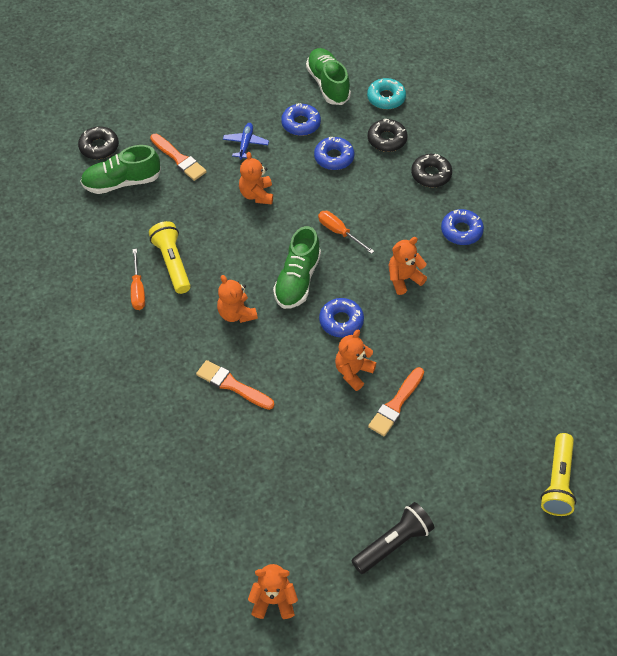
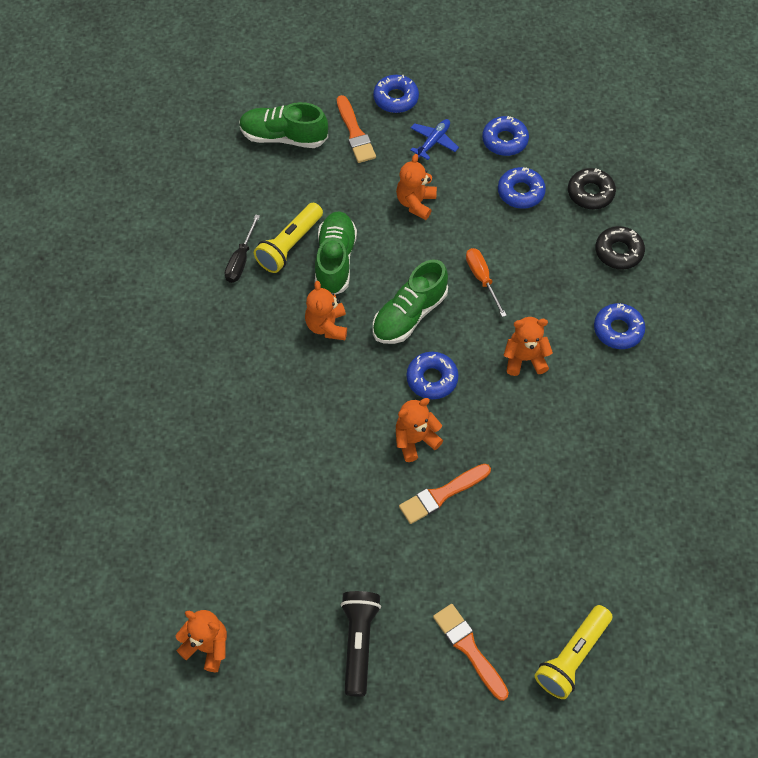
camera: 25 degrees right, 5 degrees up
(99, 147) = (280, 89): black donut -> none
(138, 290) = (241, 260): orange screwdriver -> black screwdriver
(172, 263) = (290, 245): yellow flashlight -> yellow flashlight turned 150 degrees counterclockwise
(198, 122) = (396, 98): none -> blue donut
(232, 385) = (283, 401): orange brush -> orange brush (469, 648)
(328, 84) = (558, 106): green shoe -> green shoe (335, 260)
(386, 98) = (615, 144): turquoise donut -> none
(393, 543) = (358, 643): black flashlight -> black flashlight turned 75 degrees counterclockwise

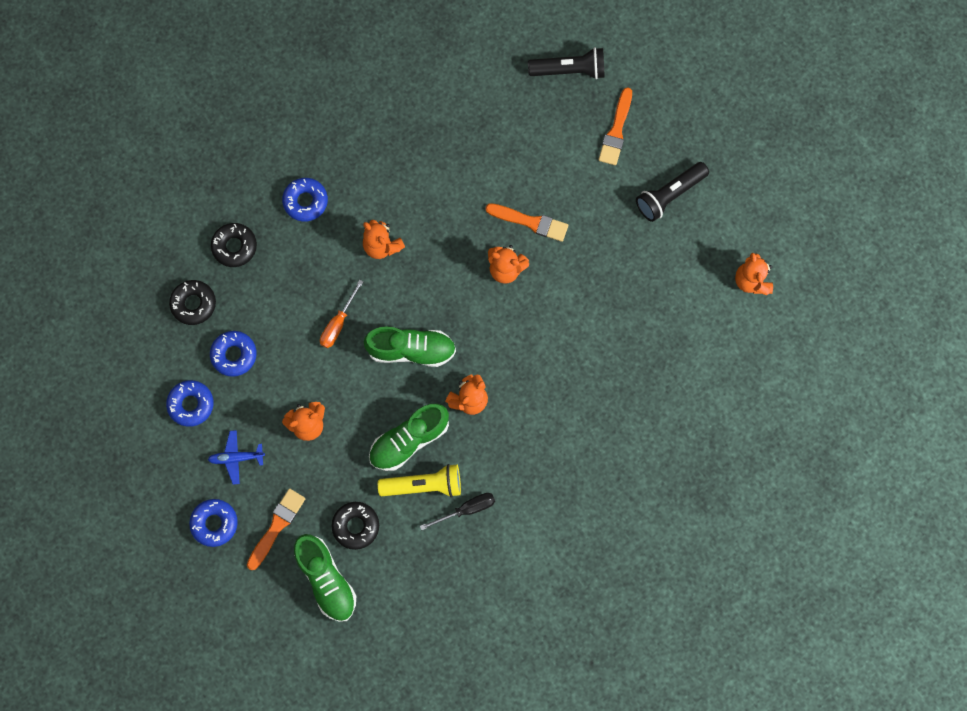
camera: 130 degrees left, 15 degrees up
(304, 180) = (356, 526): none -> black donut
(432, 379) = (450, 294): blue donut -> none
(572, 657) = (569, 70): yellow flashlight -> black flashlight

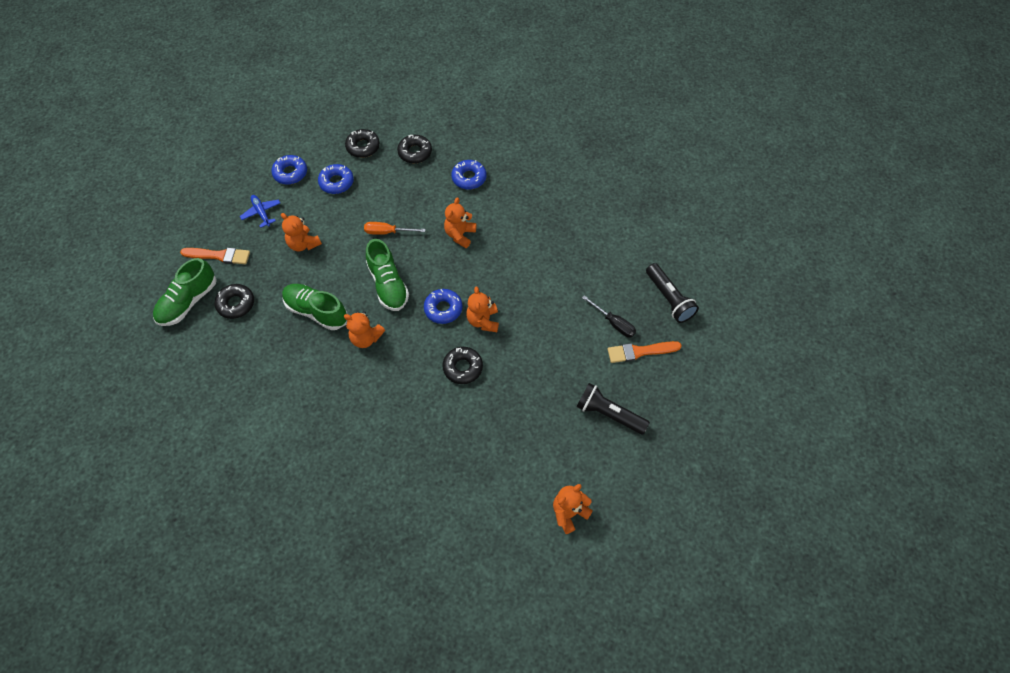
camera: 65 degrees right, 15 degrees down
(214, 523) = (208, 219): blue donut -> blue donut (443, 309)
(423, 485) = (284, 335): yellow flashlight -> none
(466, 509) = (275, 372): black screwdriver -> black screwdriver (613, 323)
(530, 222) = (530, 322): orange brush -> none
(552, 313) = (463, 367): none -> black donut

